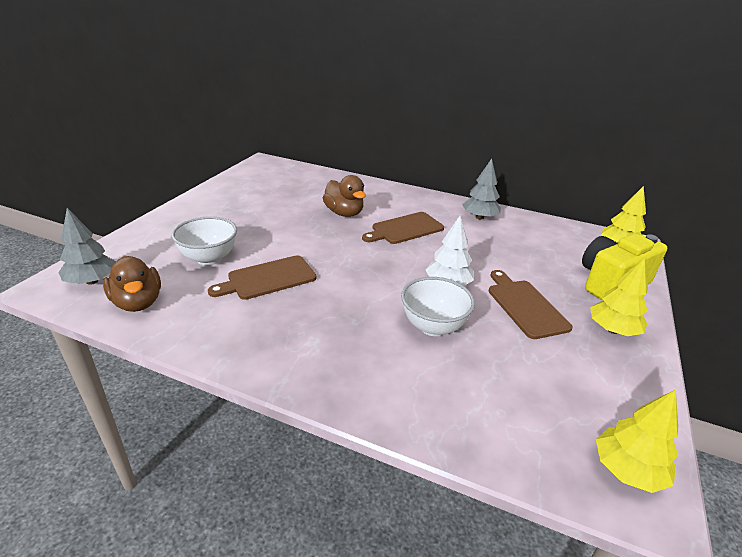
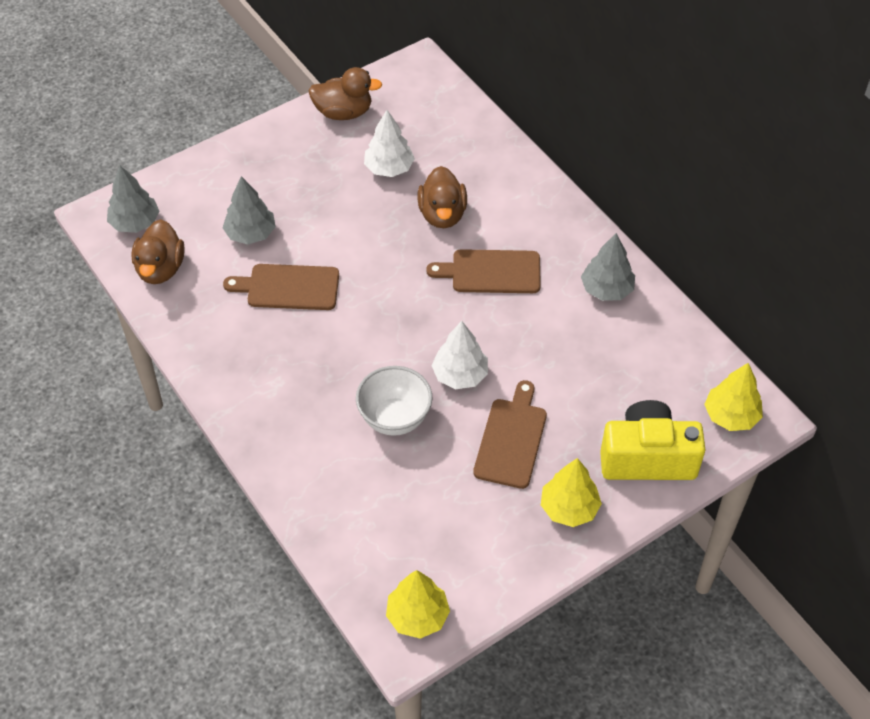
camera: 35 degrees right, 20 degrees up
(209, 258) = (250, 234): white bowl -> grey tree
(231, 188) = (343, 112): none -> brown duck
(287, 203) = (389, 168): none -> white tree

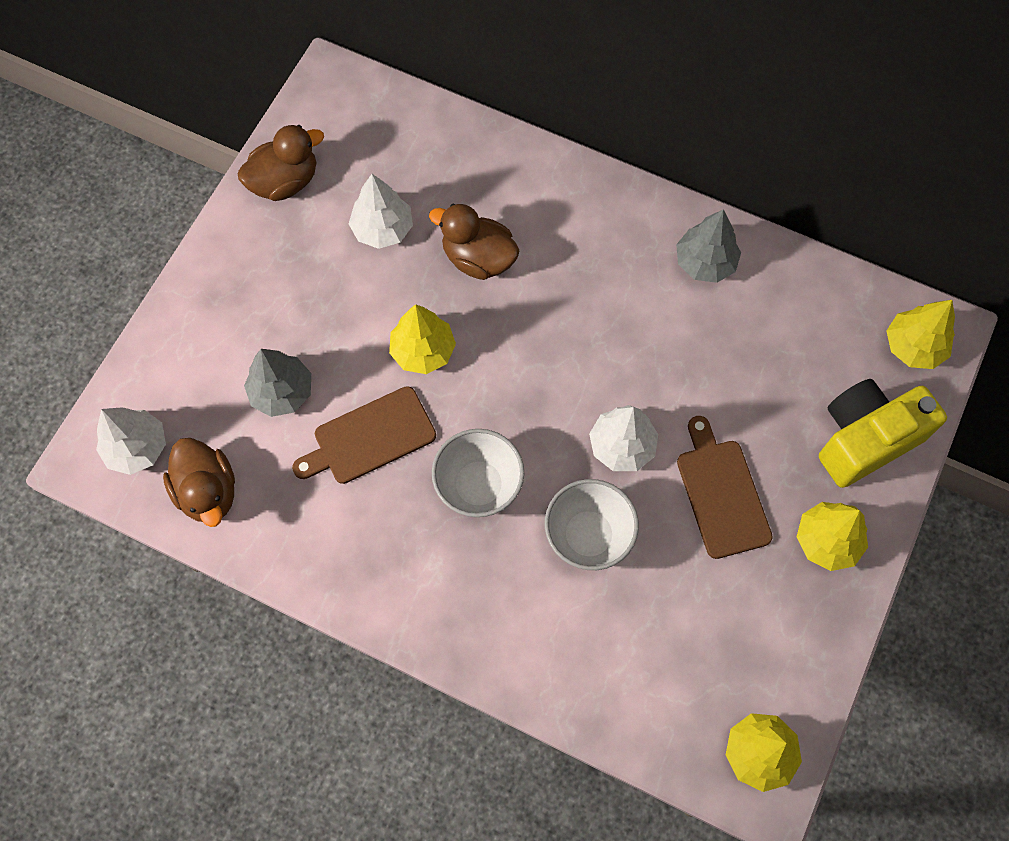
camera: 30 degrees left, 15 degrees up
(135, 223) = (137, 447): grey tree -> white tree
(341, 351) = (478, 486): none -> white bowl
(363, 252) = (423, 351): none -> yellow tree
(442, 214) = (478, 258): brown duck -> brown duck turned 150 degrees clockwise
(491, 272) = (575, 303): brown cutting board -> none

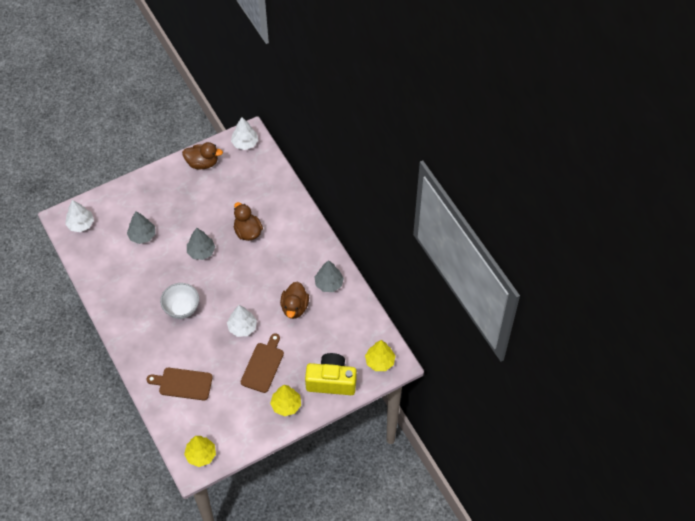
camera: 35 degrees right, 10 degrees down
(208, 491) = (92, 253): brown duck -> brown duck (294, 307)
(369, 437) = (159, 269): brown cutting board -> brown cutting board (183, 383)
(383, 229) = (223, 200): white tree -> white tree (245, 143)
(423, 351) = (201, 251): yellow tree -> grey tree
(588, 536) = (204, 349): white bowl -> none

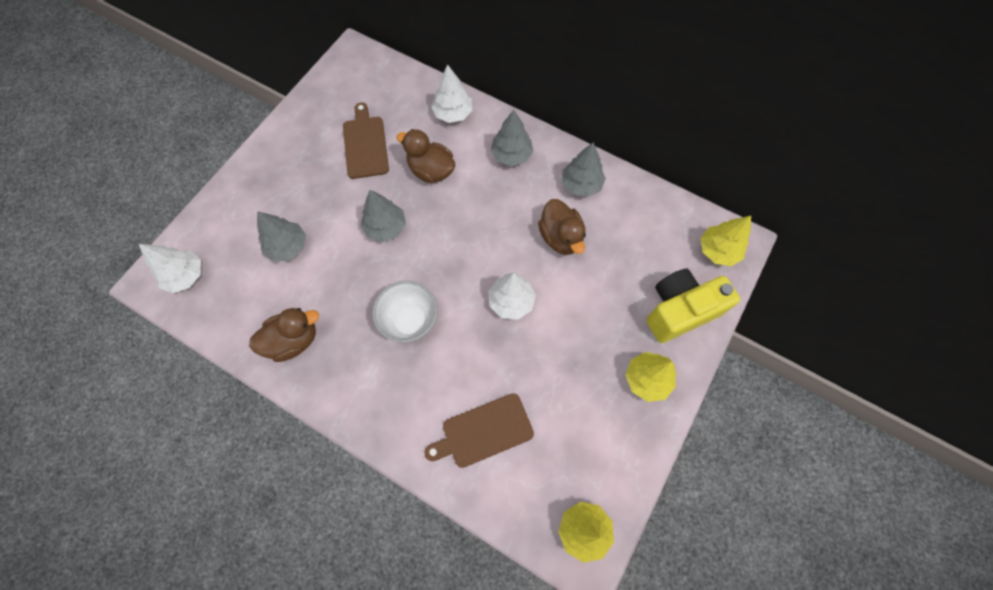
camera: 30 degrees left, 10 degrees up
(202, 163) = (313, 113): brown duck -> brown duck (293, 340)
(245, 143) = (353, 65): white tree -> white tree (453, 113)
(263, 365) = (576, 339): brown cutting board -> brown cutting board (365, 144)
(300, 246) = (511, 155): none -> grey tree

